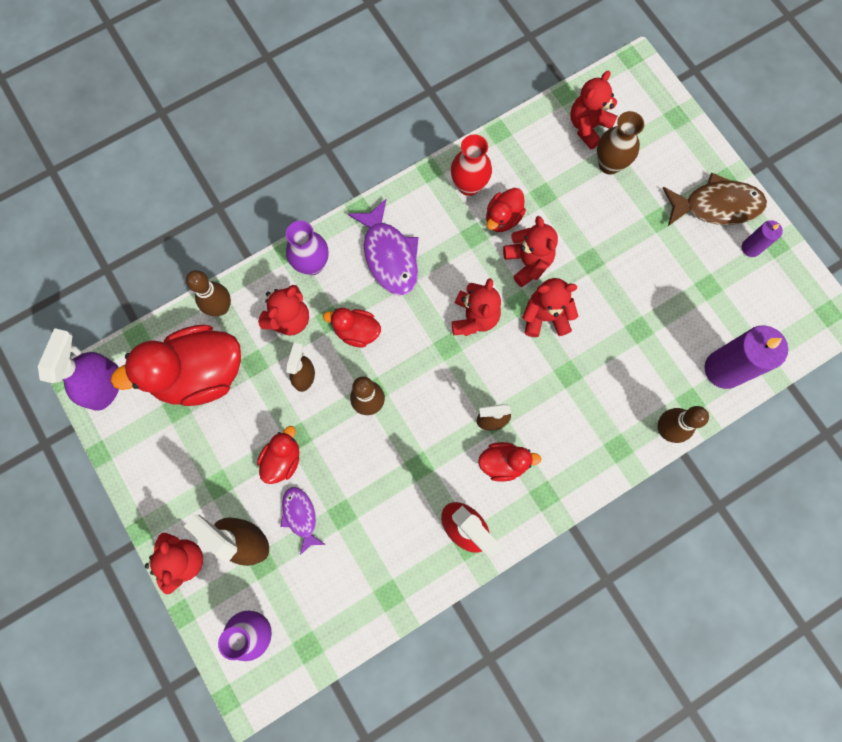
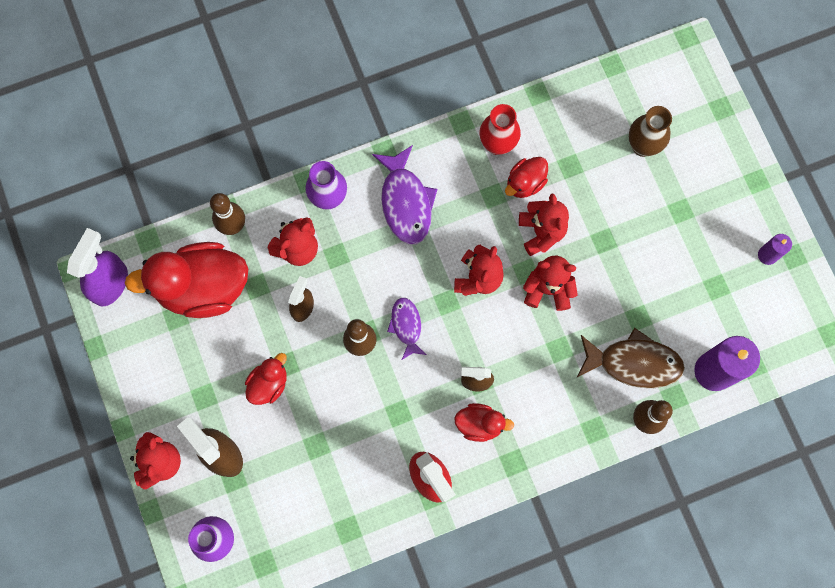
camera: 10 degrees right, 0 degrees up
(300, 516) = (277, 440): purple fish -> purple fish (406, 326)
(356, 331) = (361, 272): red duck -> none
(588, 126) = (629, 103): red teddy bear -> none
(716, 206) = (742, 206): brown fish -> brown fish (633, 363)

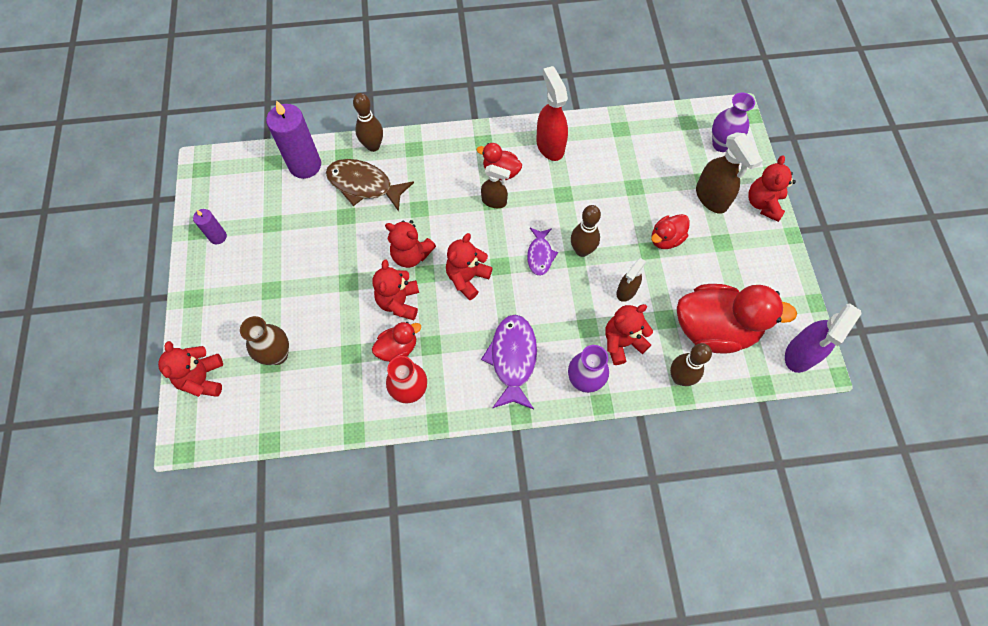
camera: 165 degrees left, 10 degrees down
(704, 105) = (203, 378): none -> red teddy bear

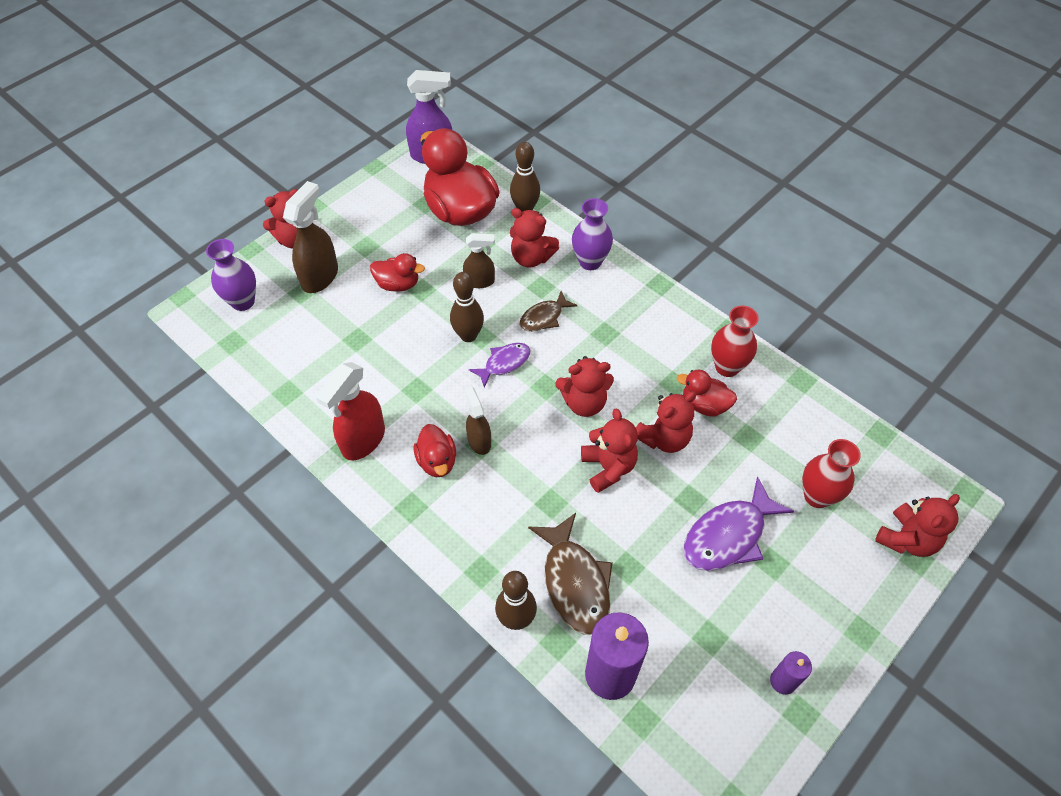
camera: 130 degrees left, 10 degrees down
(277, 355) = (817, 496): brown vase -> red vase
(513, 359) = (622, 317): purple fish -> purple fish (728, 535)
(558, 308) = (544, 317): none -> brown fish

